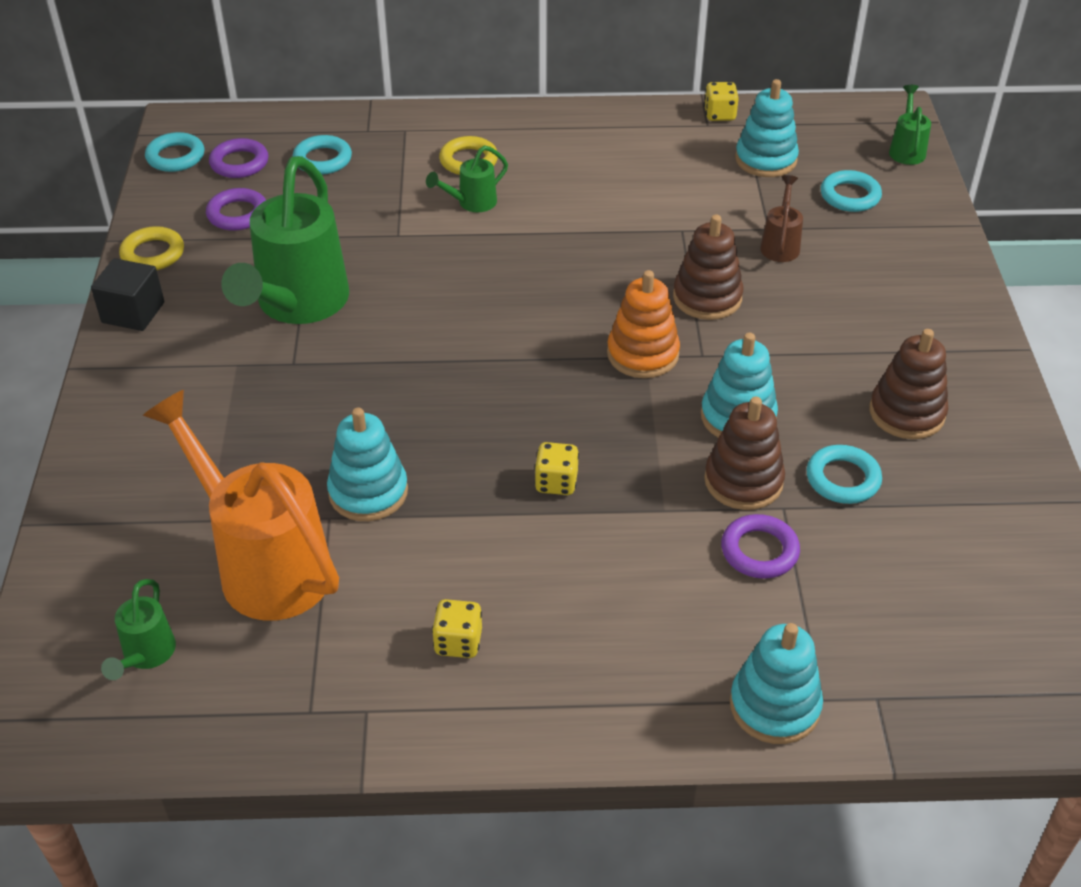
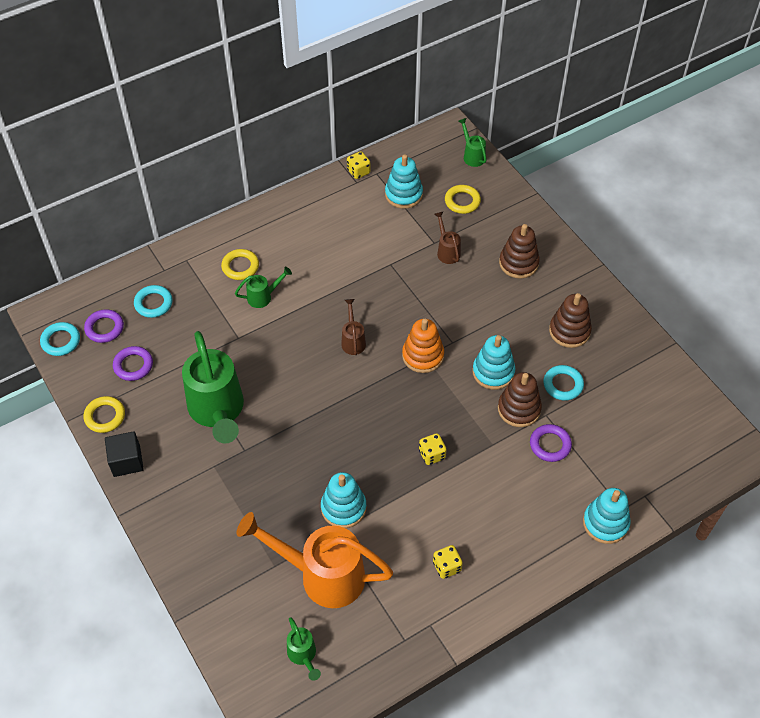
camera: 30 degrees left, 10 degrees up
(471, 203) = (263, 297): green watering can -> green watering can turned 135 degrees counterclockwise
(554, 297) = (353, 340): none -> brown watering can
(707, 298) = (432, 304): brown stacking toy -> brown stacking toy (518, 263)
(850, 196) = (462, 201): turquoise ring -> yellow ring

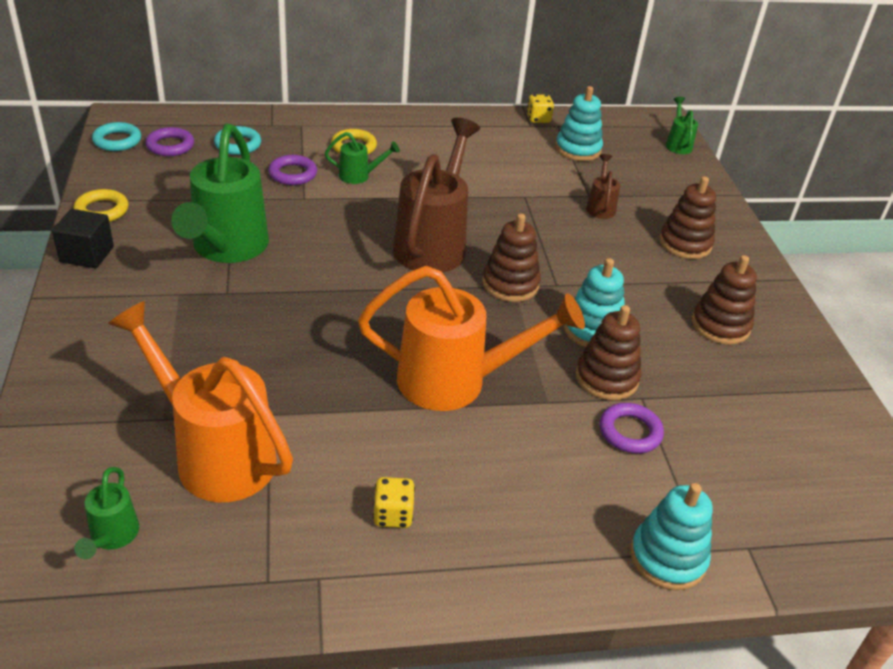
camera: 20 degrees right, 15 degrees down
(133, 365) = (171, 182): purple ring -> purple ring (293, 174)
(343, 508) = (301, 393): turquoise stacking toy -> none
(353, 340) = (434, 243): brown watering can -> brown watering can, size x2.23
(423, 356) = (510, 284): orange stacking toy -> brown stacking toy
(432, 455) = (457, 382): yellow dice -> orange watering can
(462, 201) = (644, 174): yellow ring -> none
(563, 385) = (683, 375): turquoise ring -> none

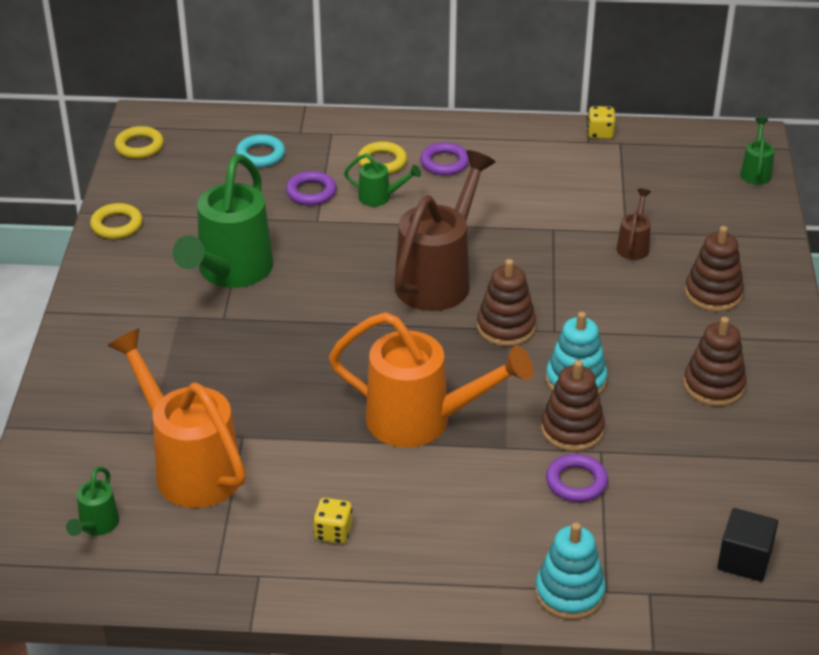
camera: 15 degrees right, 0 degrees up
(87, 254) = (98, 271): black cube -> black cube (744, 560)
(117, 141) = (139, 146): turquoise ring -> yellow ring
(170, 146) = (191, 154): purple ring -> purple ring (444, 163)
(578, 149) = (633, 174): turquoise stacking toy -> none

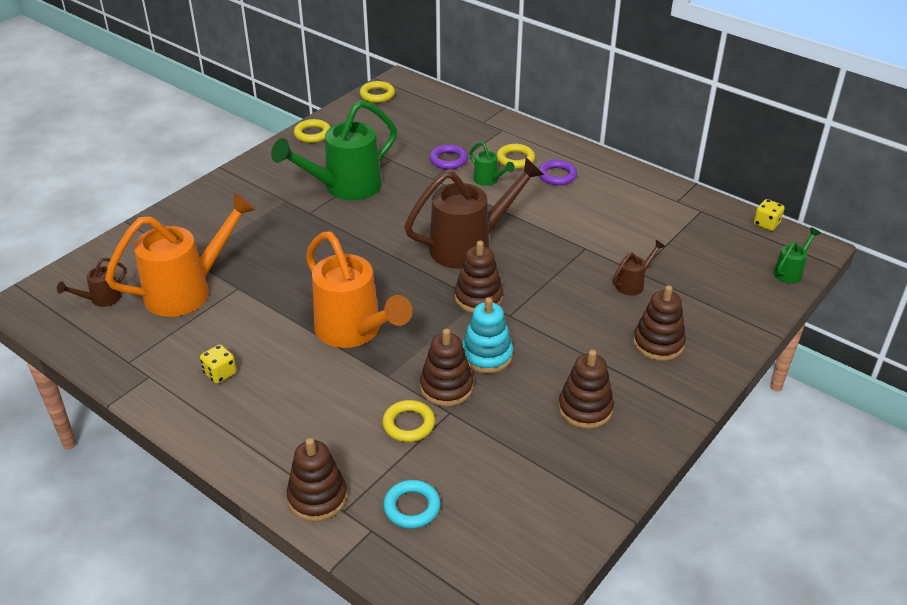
camera: 35 degrees right, 0 degrees up
(96, 526) = (100, 300): green watering can -> brown watering can
(189, 466) = (189, 290): orange watering can -> orange watering can turned 60 degrees clockwise
(260, 155) = (443, 126): turquoise ring -> turquoise ring (412, 507)
(569, 593) = (317, 497): turquoise stacking toy -> brown stacking toy
(576, 482) = (408, 424): purple ring -> yellow ring
(600, 133) = (692, 199): yellow dice -> yellow dice (766, 224)
(744, 560) = (466, 547): black cube -> none

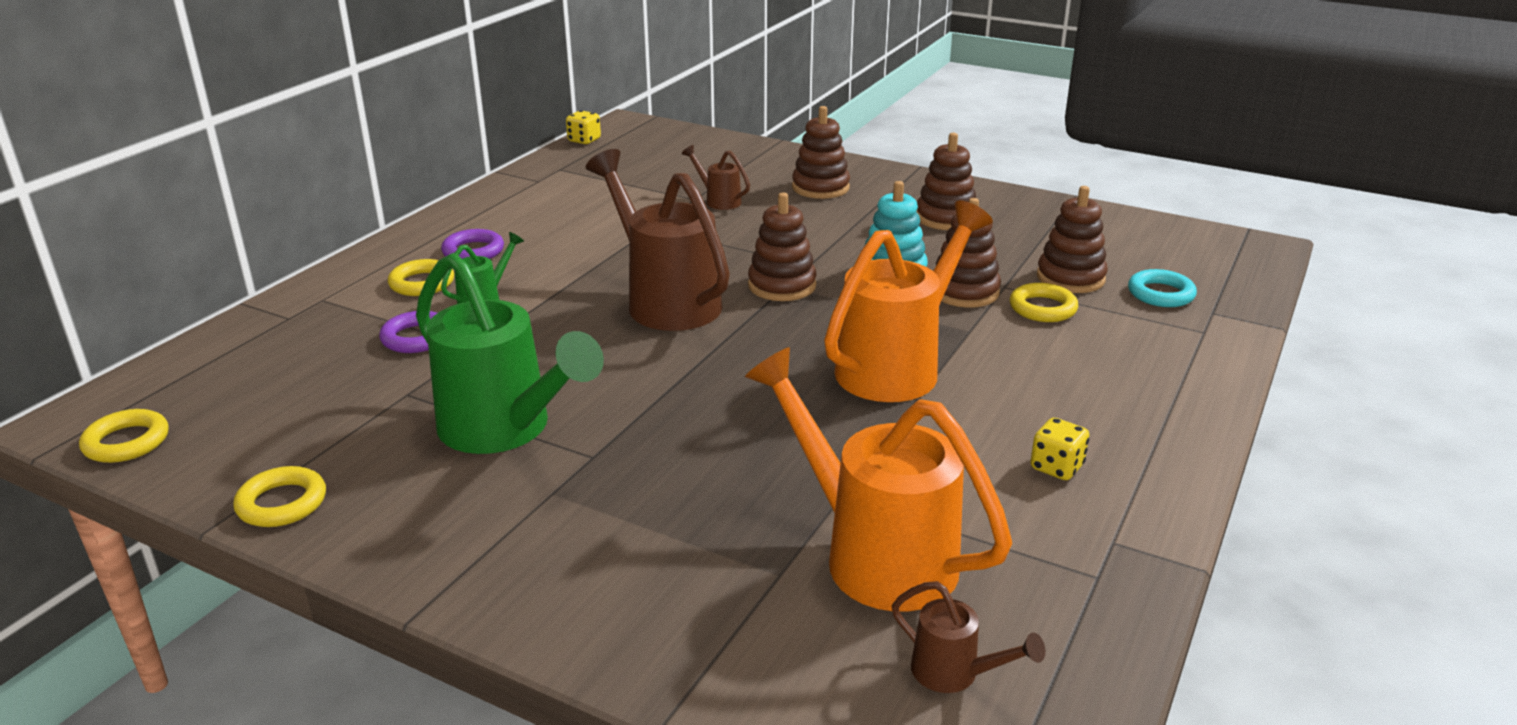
camera: 100 degrees left, 10 degrees down
(317, 497) = (1202, 350): brown stacking toy -> brown stacking toy (1070, 278)
(790, 272) = (672, 133): green watering can -> none

